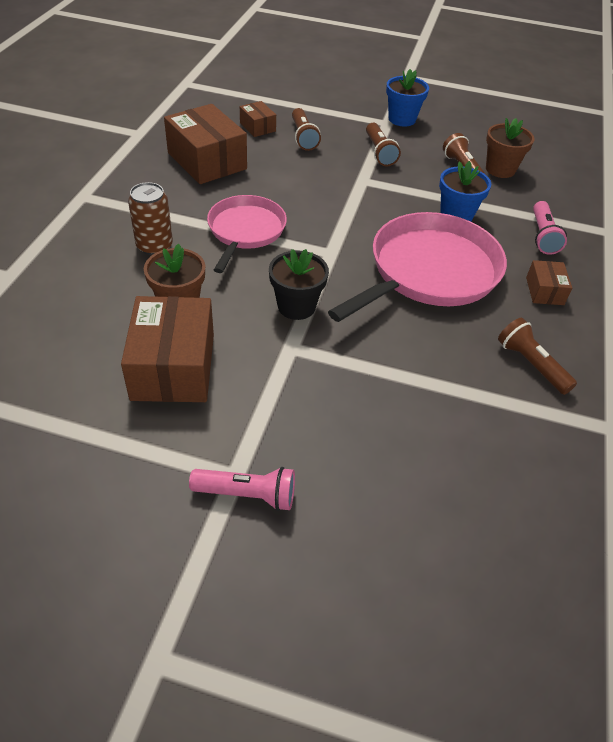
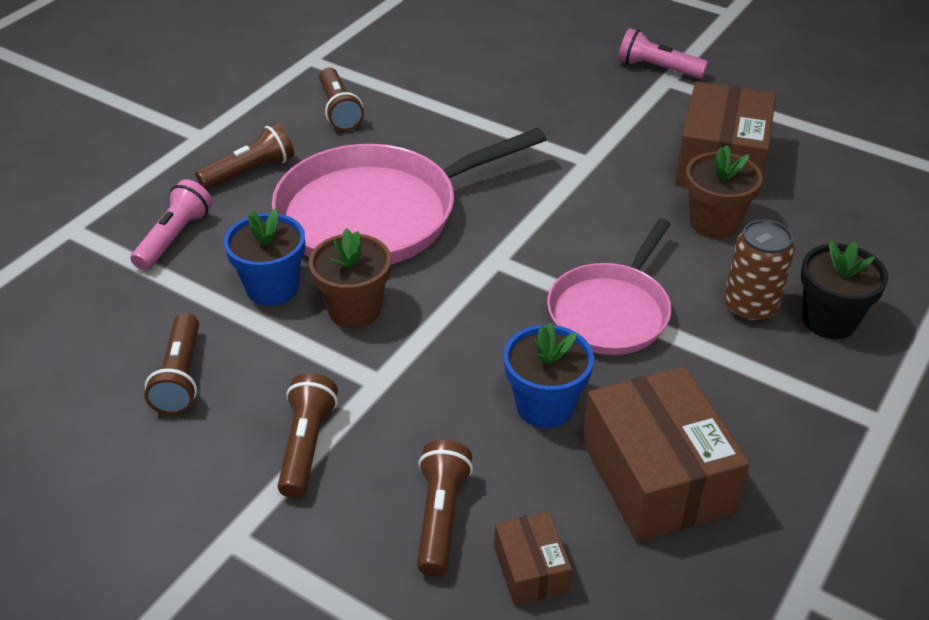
camera: 160 degrees left, 5 degrees down
(296, 306) = (568, 200): black flower pot -> black flower pot (829, 320)
(402, 119) = (189, 543): blue flower pot -> blue flower pot (544, 406)
(500, 169) = (113, 366): brown flower pot -> brown flower pot (354, 310)
(544, 291) = (250, 171): brown box -> brown flashlight

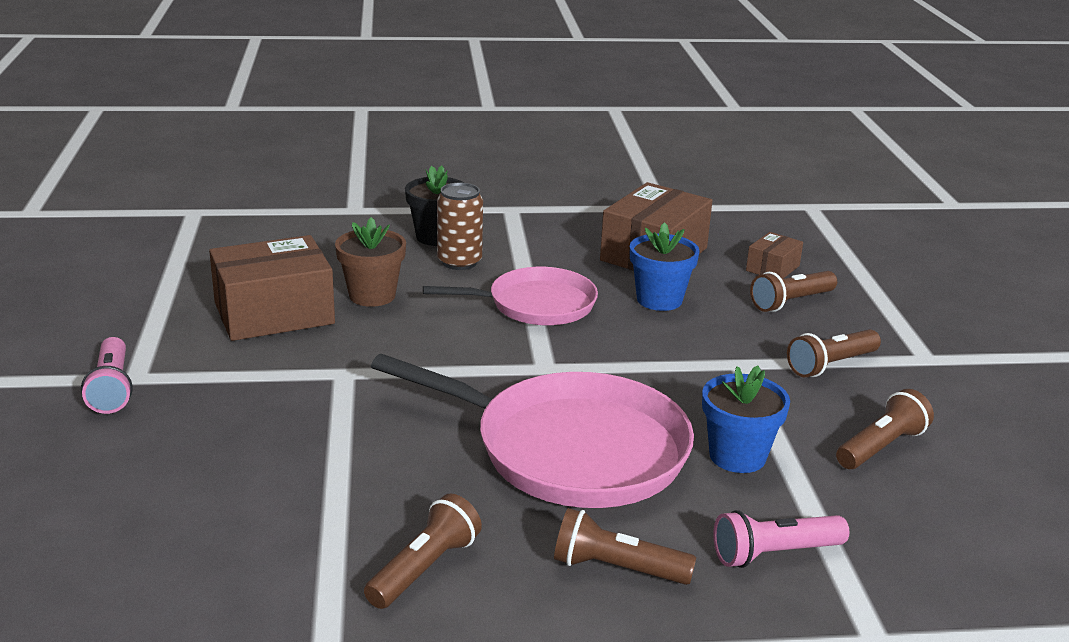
camera: 130 degrees left, 15 degrees down
(354, 310) = (695, 404): brown flower pot -> none

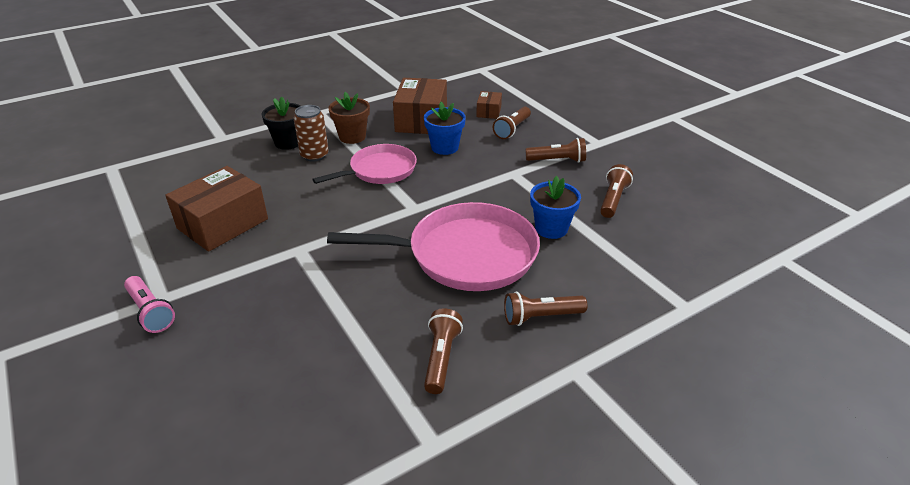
camera: 25 degrees left, 10 degrees up
(372, 295) = (277, 193): brown flower pot -> brown flower pot (352, 137)
(774, 554) = (608, 278): pink flashlight -> none
(831, 365) = (557, 160): brown flashlight -> brown flashlight turned 120 degrees counterclockwise

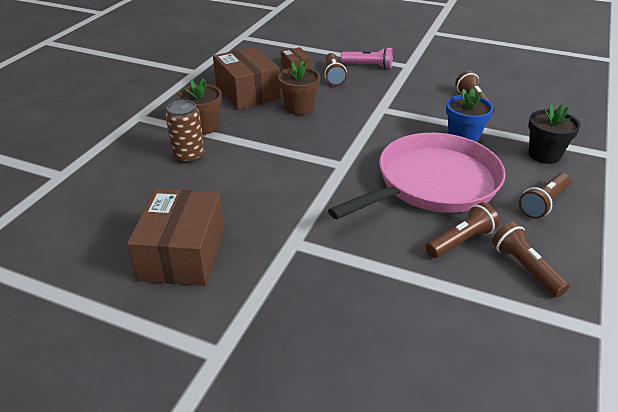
camera: 35 degrees left, 0 degrees up
(150, 312) = (227, 372): pink flashlight -> pink flashlight (368, 66)
(288, 142) = (144, 154): black flower pot -> black flower pot (544, 155)
(380, 170) = (270, 146): pink pan -> none
(444, 147) = (299, 108): blue flower pot -> brown flower pot
(557, 160) = (398, 88): brown flashlight -> brown flashlight (461, 241)

